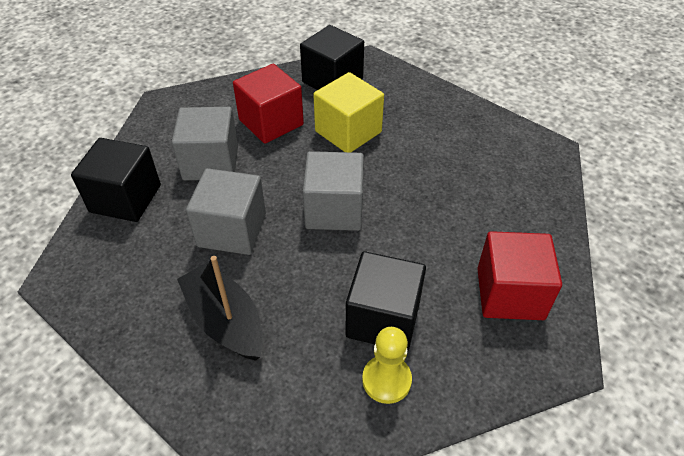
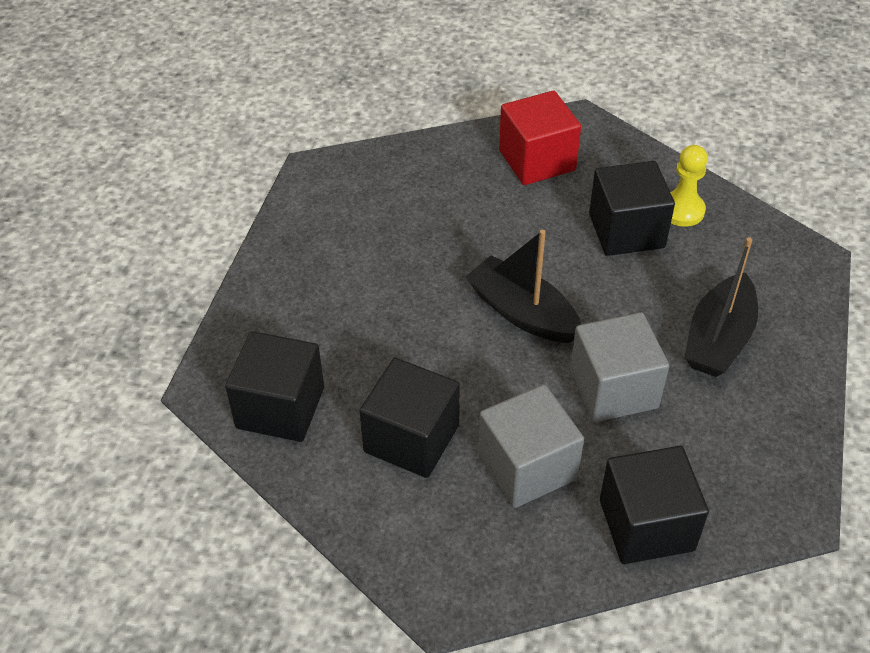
camera: 115 degrees left, 0 degrees up
(271, 122) = (411, 438): red cube -> black cube
(334, 210) = (522, 312): grey cube -> black boat
(348, 132) = (384, 349): yellow cube -> none

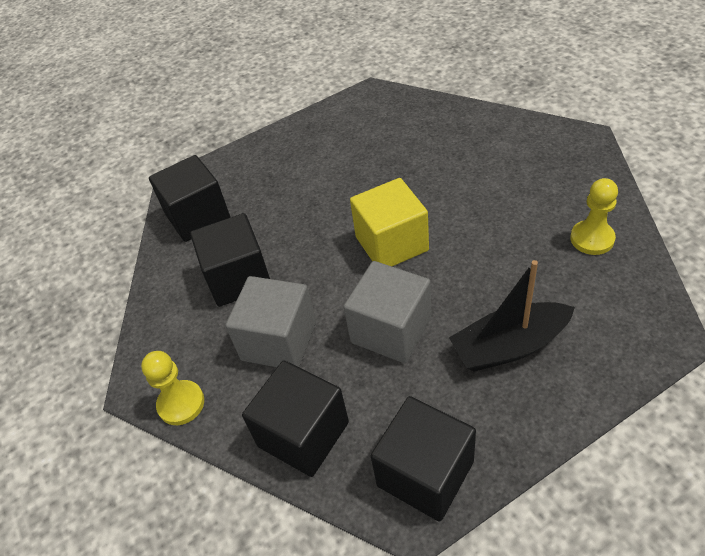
camera: 50 degrees right, 0 degrees up
(506, 587) = (181, 404): none -> yellow pawn
(522, 312) = (391, 243): black boat -> yellow cube
(537, 160) = (520, 151): red cube -> none
(626, 231) = (529, 230): black cube -> black cube (425, 473)

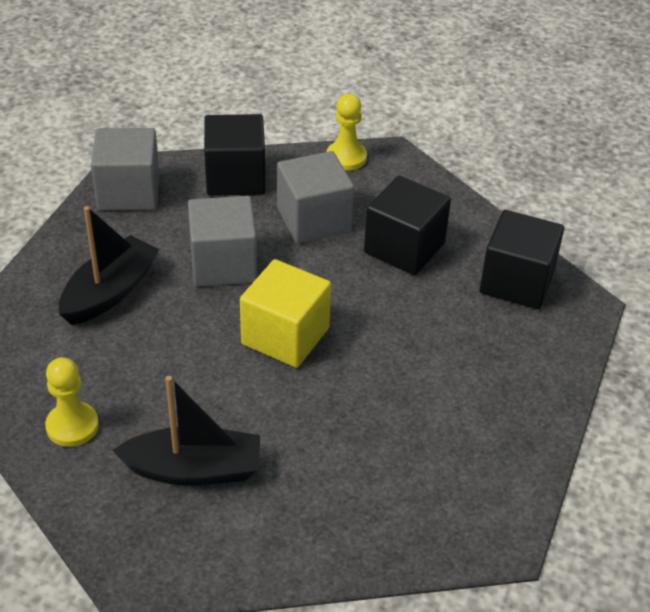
camera: 135 degrees right, 5 degrees down
(425, 473) = (128, 192): black cube -> grey cube
(518, 180) = (194, 469): none -> black boat

